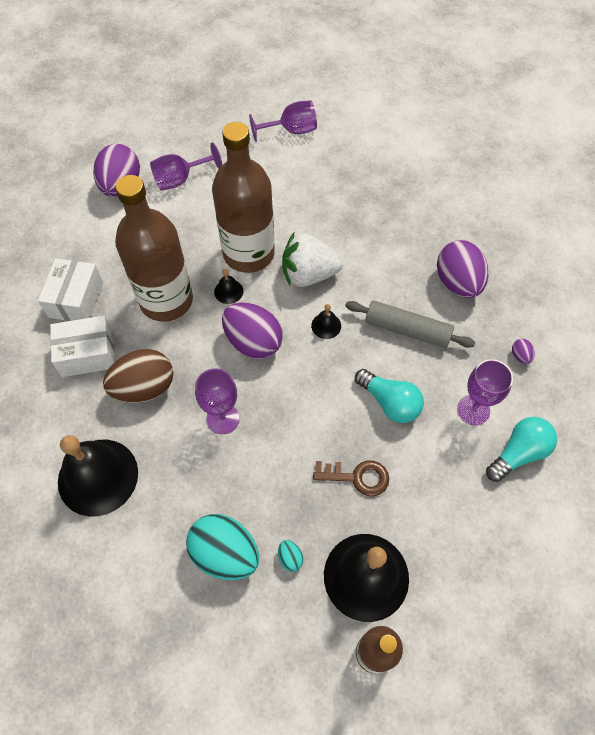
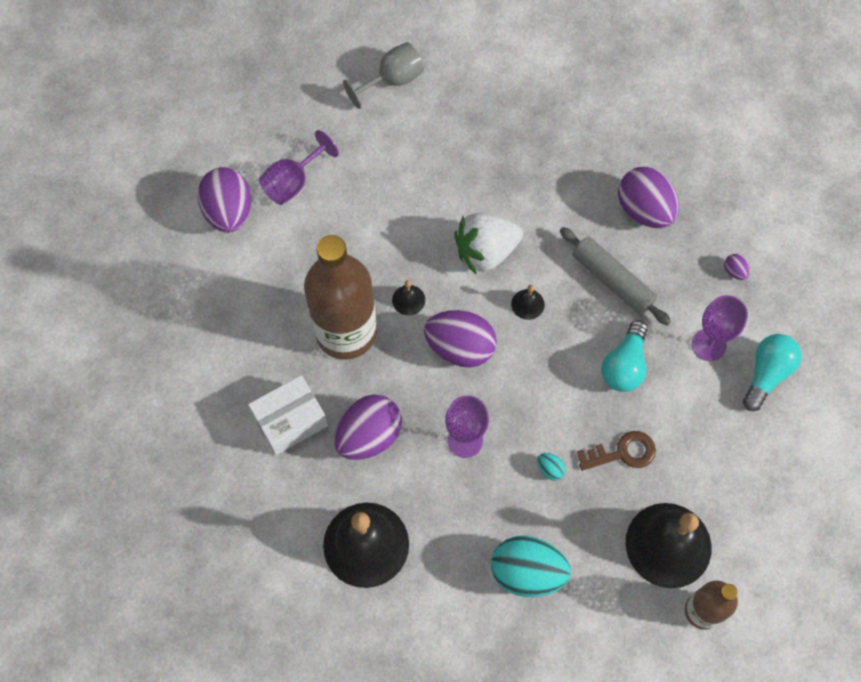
camera: 20 degrees left, 5 degrees up
(76, 299) = (246, 364): white box -> none
(144, 387) = (369, 436): brown egg -> purple egg
(248, 253) = (410, 248): brown bottle -> none
(290, 558) = (590, 554): turquoise egg -> turquoise egg (550, 469)
(291, 131) = (392, 81): purple goblet -> grey goblet
(389, 402) = (624, 365): turquoise light bulb -> turquoise light bulb turned 90 degrees clockwise
(407, 330) = (612, 280): grey rolling pin -> grey rolling pin turned 45 degrees clockwise

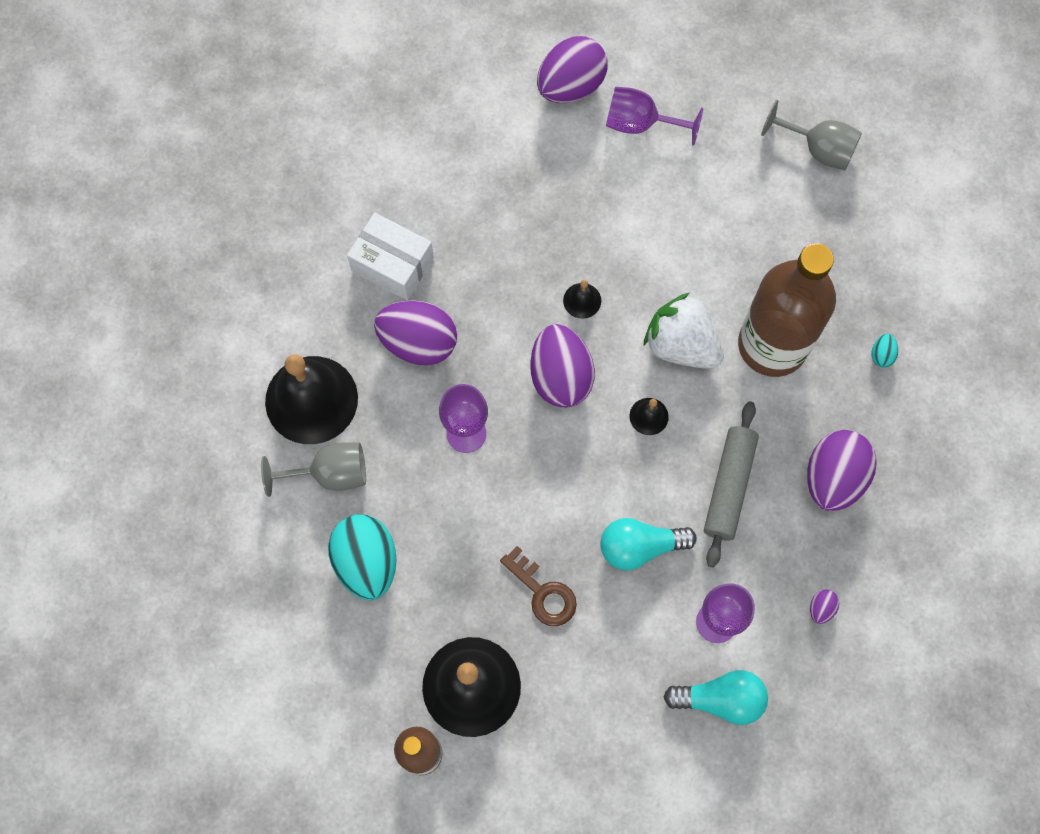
camera: 60 degrees right, 5 degrees up
(346, 332) = (512, 262): brown bottle -> brown bottle (772, 345)
(437, 562) = (330, 474): none -> grey goblet
(550, 469) = (483, 530): turquoise egg -> turquoise egg (881, 355)

